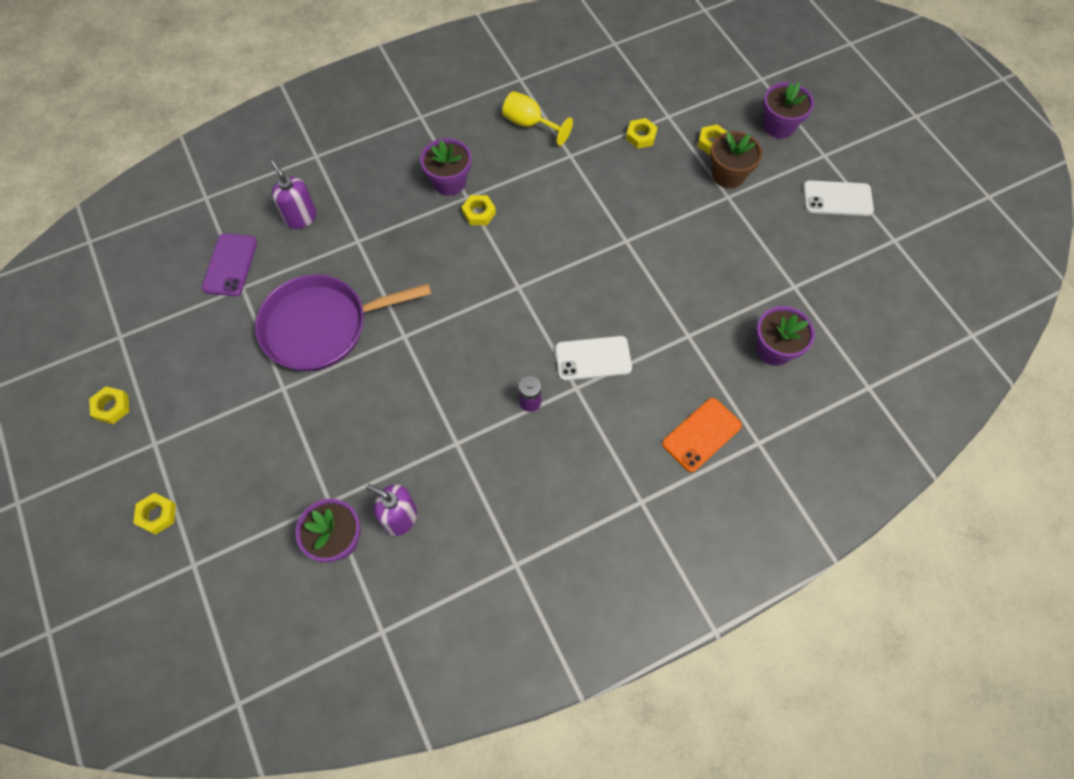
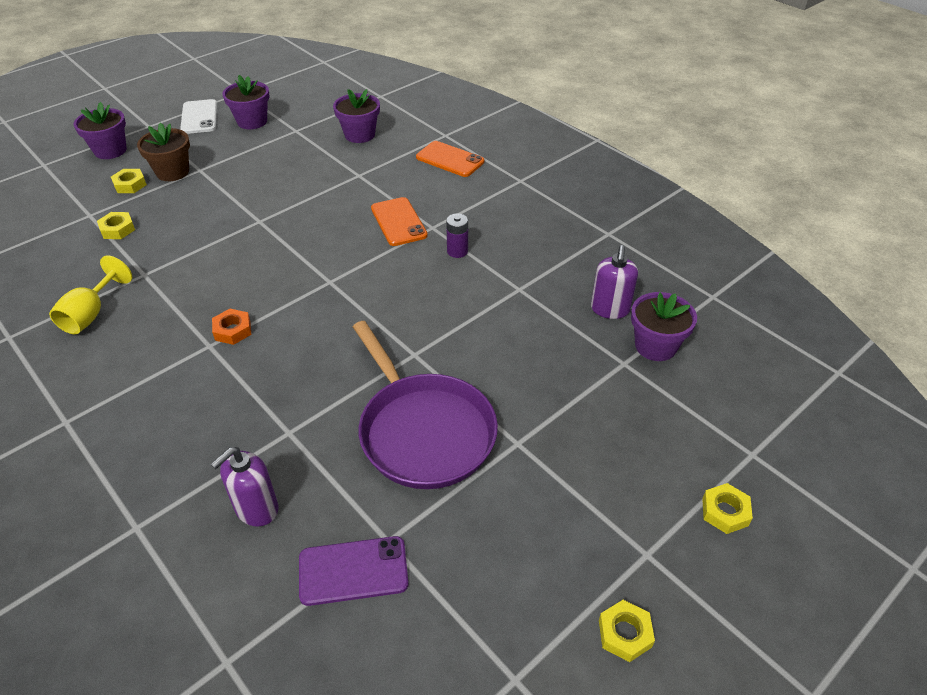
camera: 105 degrees left, 20 degrees down
(449, 182) = (185, 366): purple flower pot -> purple flower pot (252, 121)
(479, 213) = (233, 330): yellow nut -> orange nut
(593, 358) = (398, 222): white phone -> orange phone

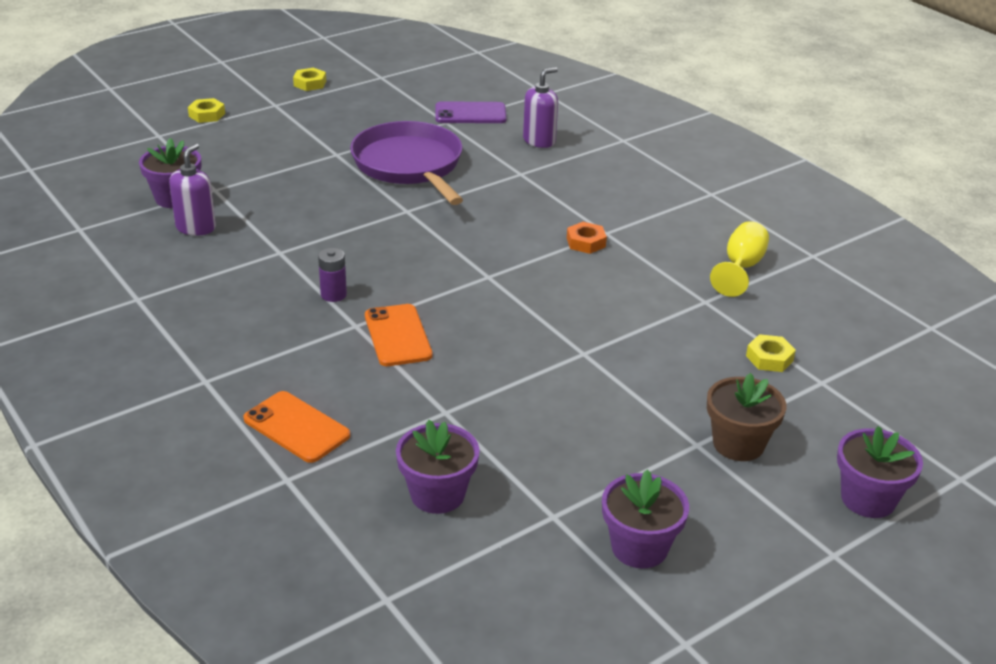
camera: 175 degrees left, 10 degrees down
(130, 184) = (793, 426): yellow nut -> none
(199, 117) = (746, 569): white phone -> none

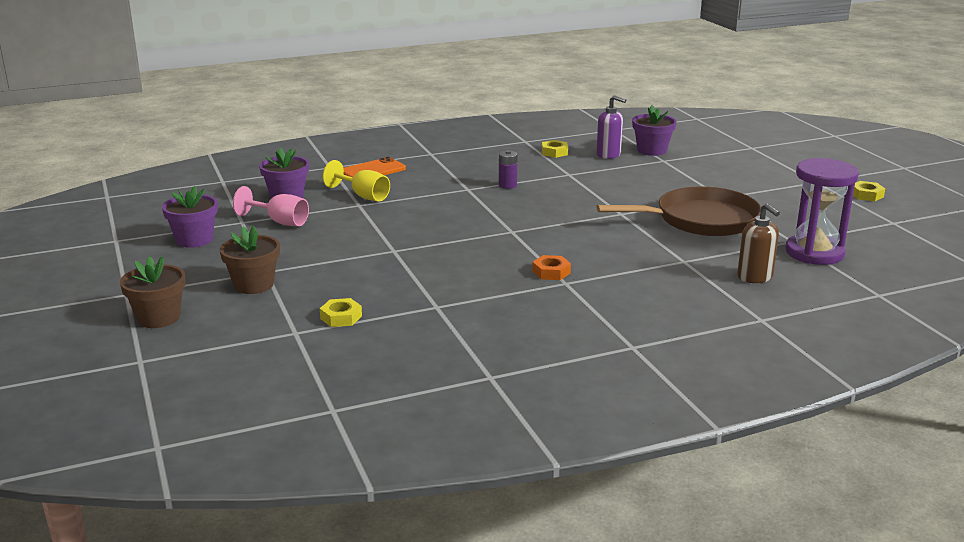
camera: 105 degrees right, 10 degrees down
(207, 115) = (791, 161): yellow nut -> yellow nut (554, 152)
(398, 336) = (449, 199): orange phone -> none
(409, 165) = (700, 220): purple pan -> brown pan
(470, 114) = (814, 253): purple phone -> purple hourglass
(537, 475) = (280, 222): none -> pink goblet
(539, 141) = (755, 277): purple soap dispenser -> brown soap dispenser
(741, 268) = (483, 333): yellow goblet -> yellow goblet (363, 196)
(868, 499) = (158, 318): purple flower pot -> brown flower pot

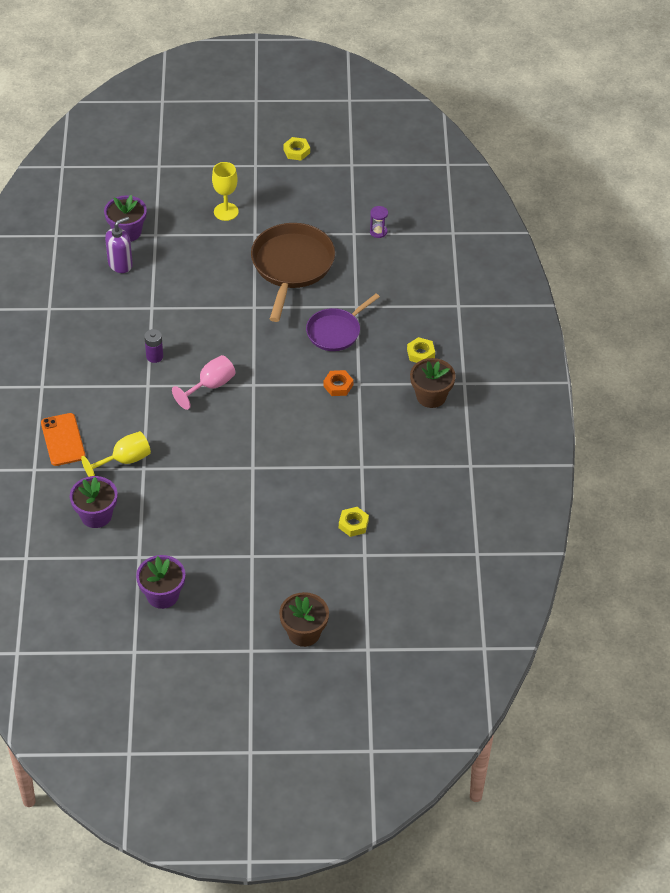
camera: 70 degrees left, 25 degrees up
(254, 285) = (274, 567): brown flower pot -> brown flower pot (431, 396)
(280, 222) = (153, 530): pink goblet -> pink goblet (210, 386)
(554, 152) = (92, 298): yellow nut -> yellow nut (420, 353)
(632, 257) = (336, 331): none -> purple pan
(734, 181) = (226, 212): none -> yellow goblet
(755, 277) = (399, 280): brown soap dispenser -> none
(814, 253) = (378, 232): purple hourglass -> purple hourglass, size x0.40

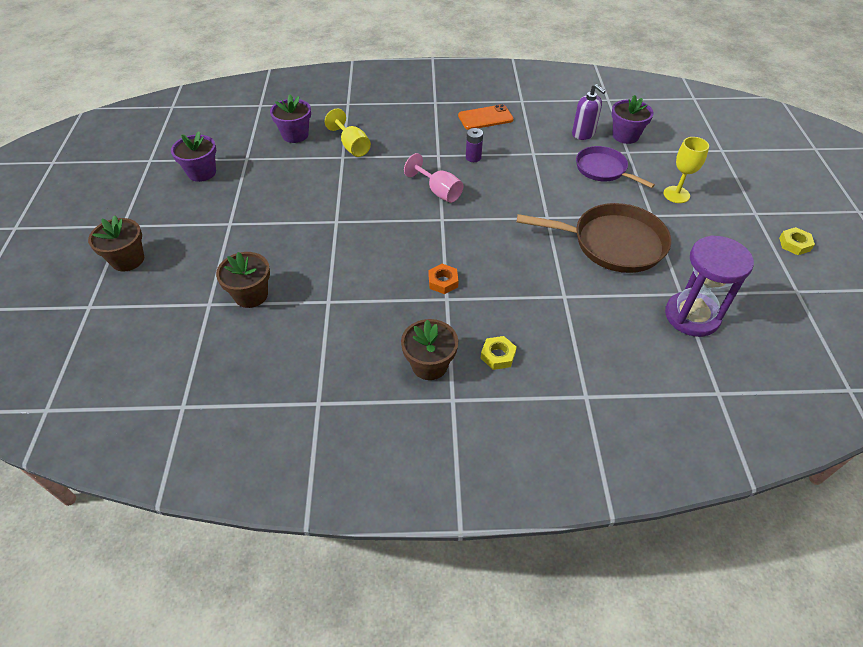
camera: 90 degrees right, 0 degrees up
(63, 440) = (377, 115): orange phone -> orange phone (485, 118)
(336, 331) = (522, 279): purple pan -> purple pan (603, 169)
(353, 524) = (251, 295): yellow nut -> brown flower pot
(378, 232) = (692, 316): purple hourglass -> purple hourglass, size x2.49

